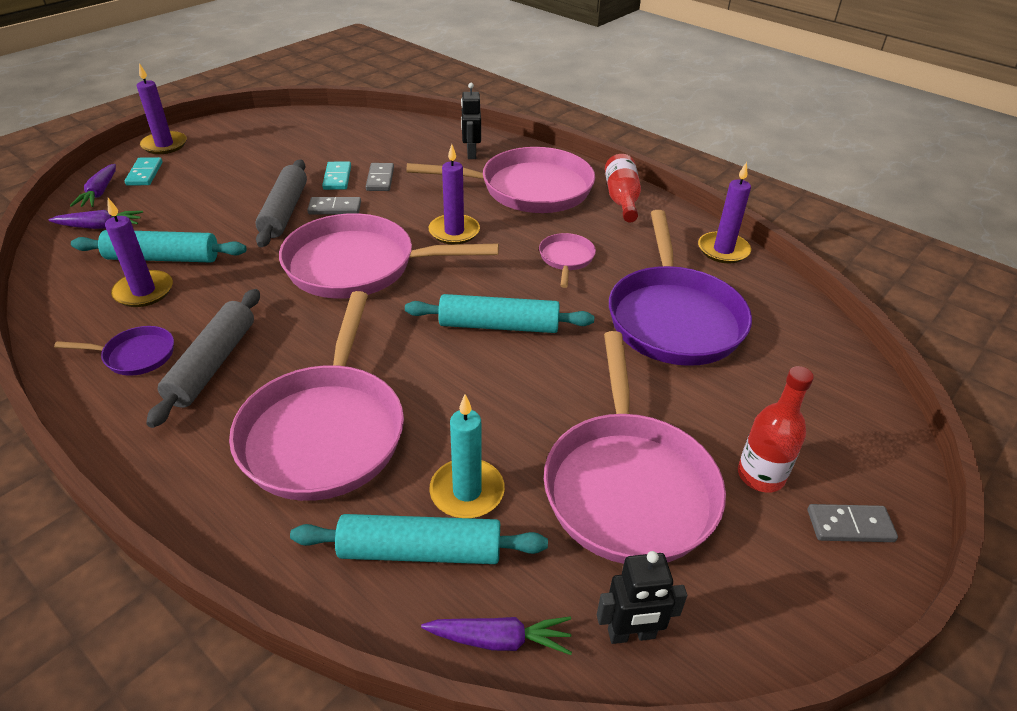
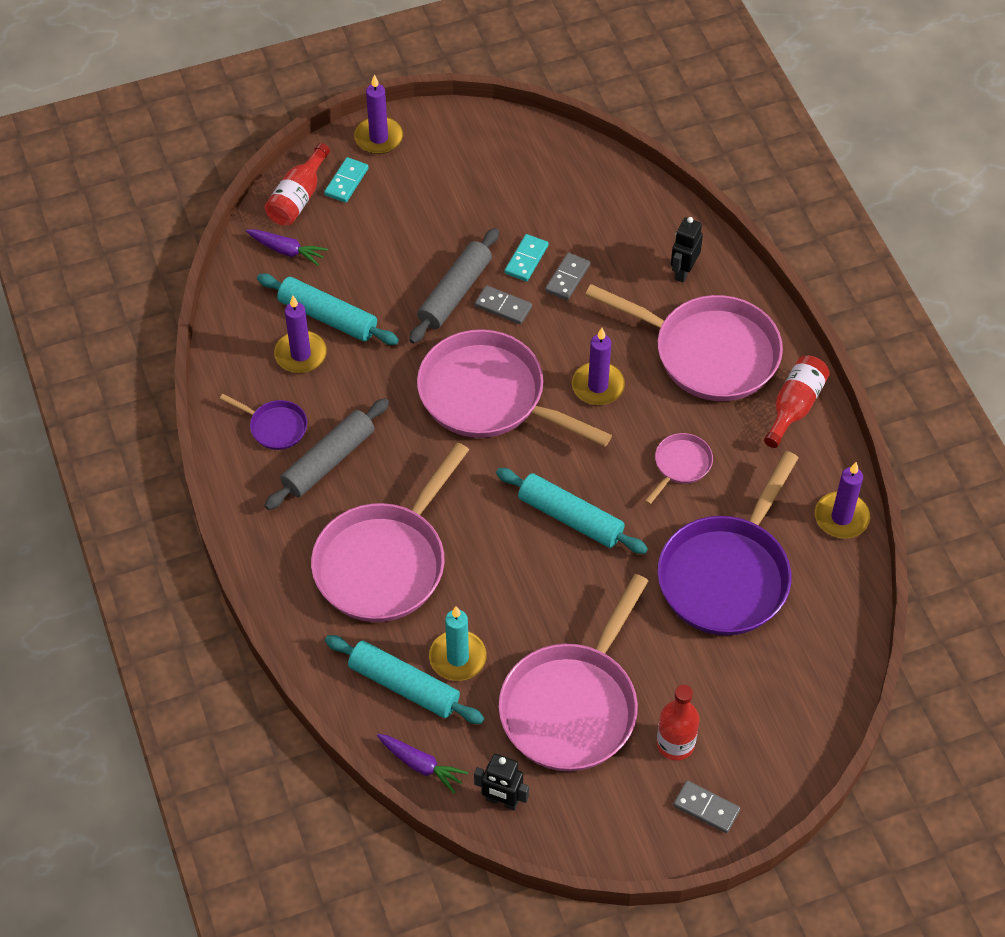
camera: 30 degrees right, 15 degrees up
(99, 193) = (298, 197): purple carrot -> red bottle

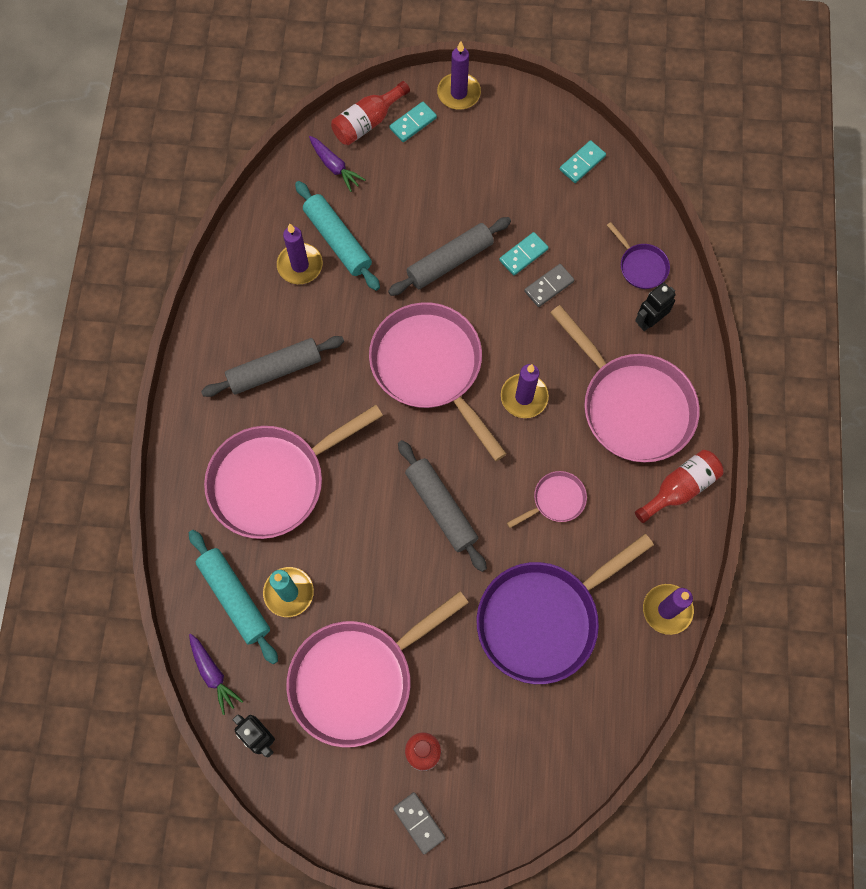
camera: 25 degrees right, 15 degrees up
(275, 427) = (248, 321): purple pan -> purple pan (641, 266)
(503, 307) = (482, 290): grey domino -> none
(539, 156) = (582, 163): none -> turquoise domino
(570, 518) = (441, 508): turquoise rolling pin -> grey rolling pin

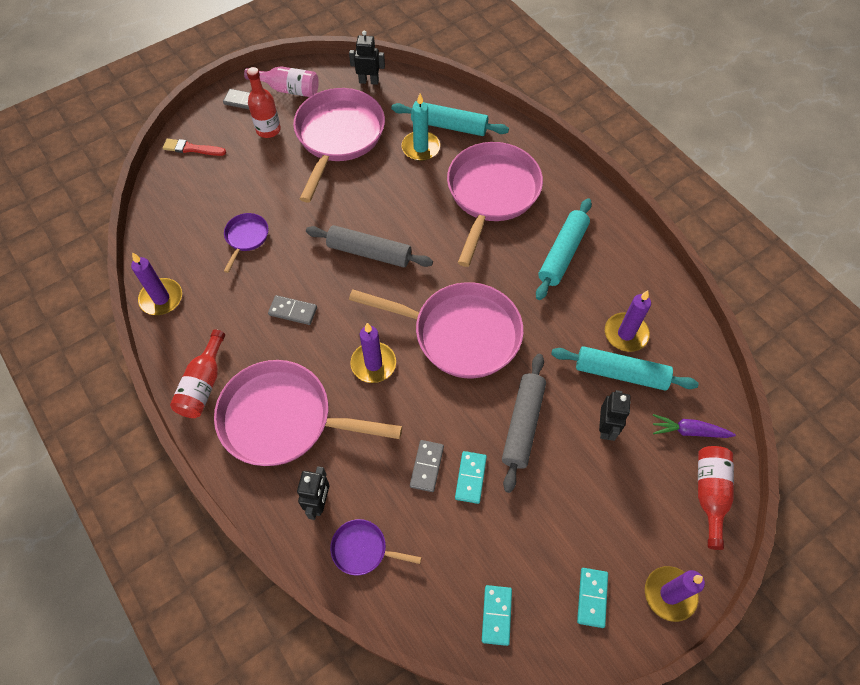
camera: 140 degrees right, 10 degrees down
(213, 674) = (423, 88): purple carrot -> none
(275, 370) = (562, 253): grey rolling pin -> turquoise rolling pin
(357, 800) = (288, 89): none -> pink bottle
(391, 213) = (606, 428): none -> black robot
(413, 123) = (674, 526): turquoise domino -> turquoise domino (592, 597)
(523, 793) = (192, 149): none -> red brush
(544, 619) = (246, 238): purple pan -> purple pan, size x0.45
(555, 500) = (293, 311): pink pan -> grey domino

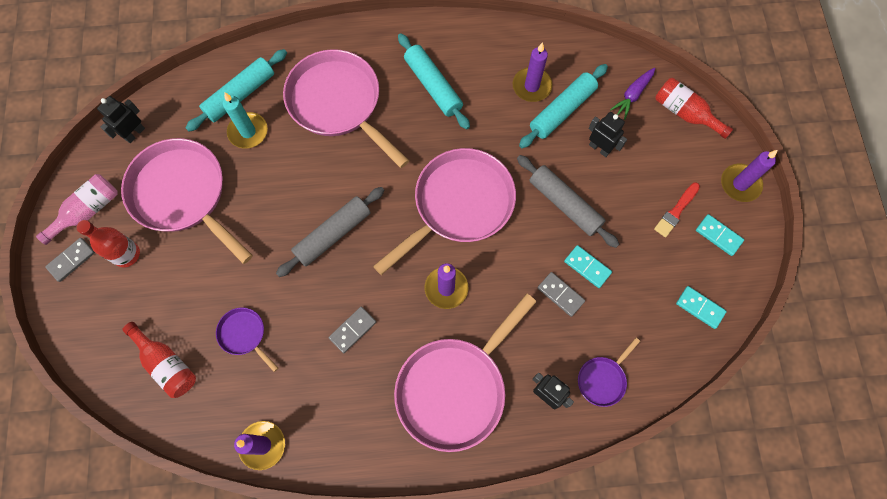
camera: 60 degrees left, 10 degrees up
(192, 149) = (96, 339): red brush -> red brush (676, 211)
(203, 384) = (380, 444): red bottle -> red bottle (167, 364)

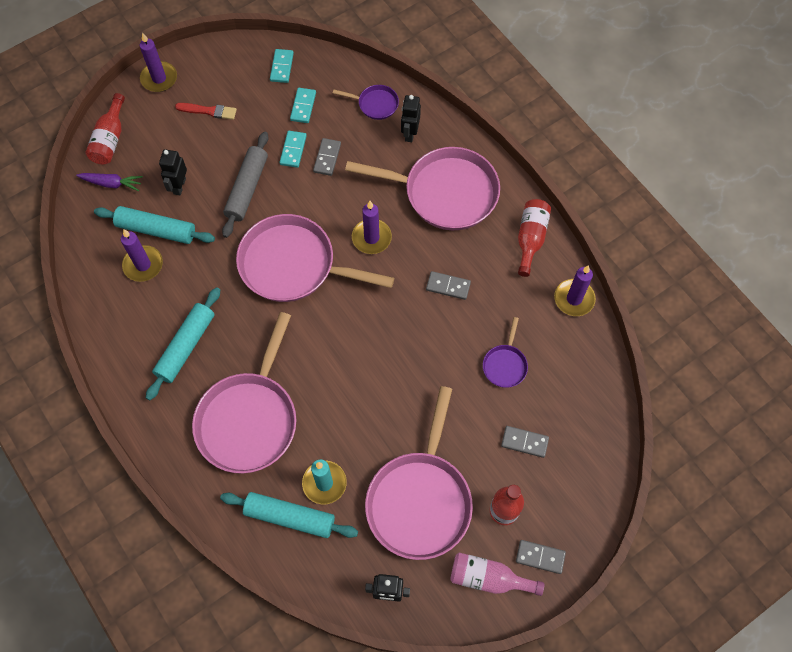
camera: 120 degrees left, 5 degrees down
(167, 307) = (524, 442): none -> grey domino
(167, 364) = (567, 409): red bottle -> red bottle (530, 239)
(333, 234) = (379, 348): grey rolling pin -> none
(718, 235) = (214, 76): turquoise domino -> turquoise domino (303, 106)

